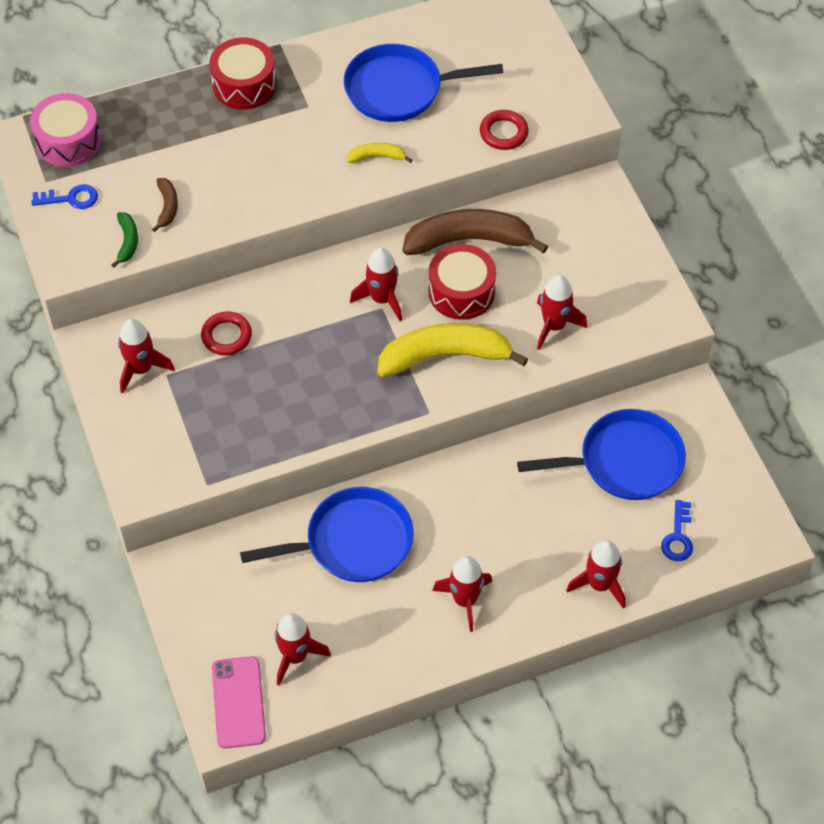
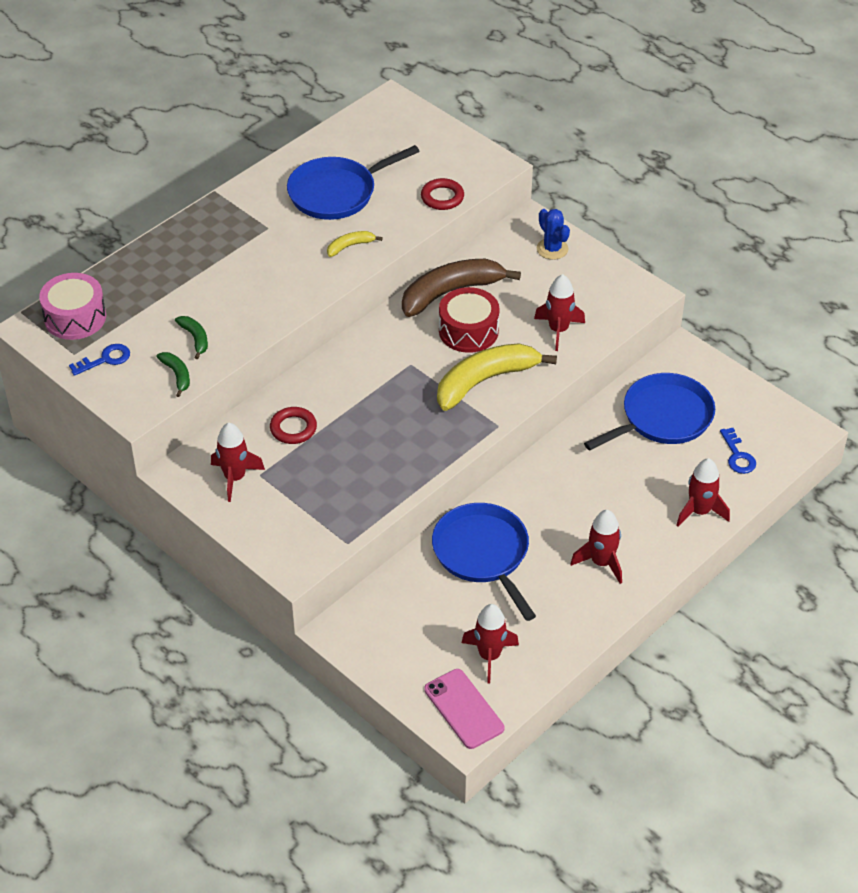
camera: 25 degrees left, 10 degrees down
(167, 207) = (195, 338): brown banana -> green banana
(244, 85) = (203, 229): red drum -> none
(353, 542) = (483, 554): blue pan -> blue pan turned 75 degrees counterclockwise
(382, 299) = (407, 358): red rocket -> none
(603, 228) = (552, 249): none -> blue cactus

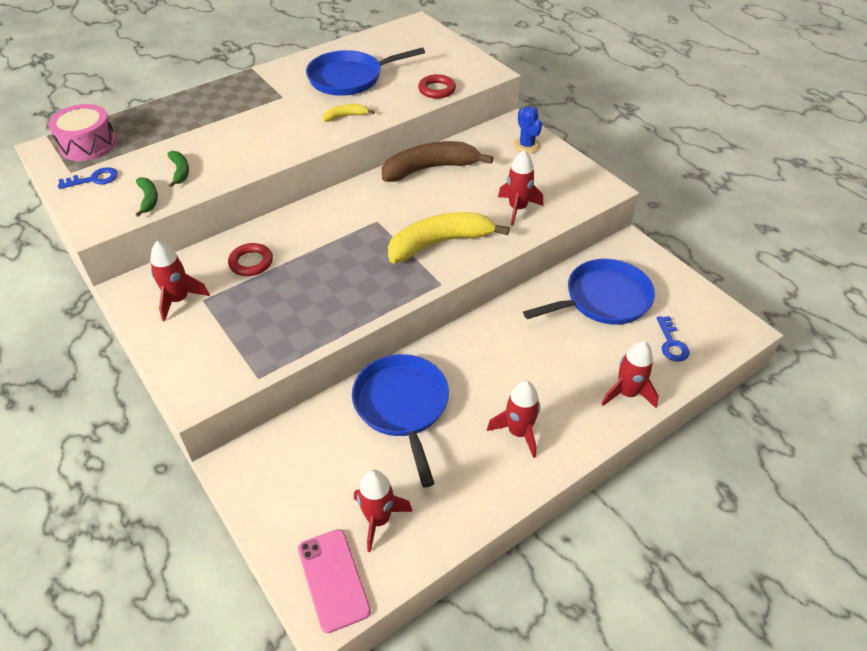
camera: 10 degrees right, 0 degrees up
(468, 331) = (436, 200): red drum -> none

